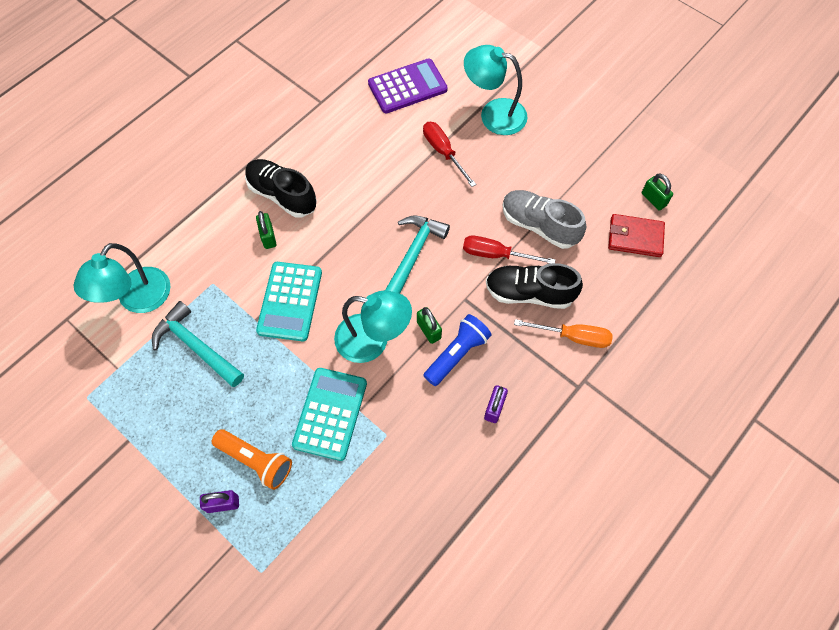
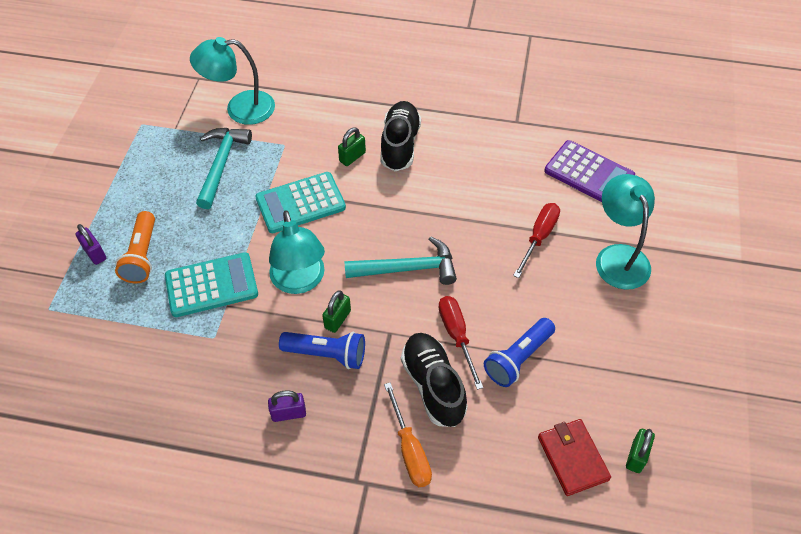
camera: 60 degrees right, 10 degrees down
(539, 225) = (518, 358): grey shoe -> blue flashlight

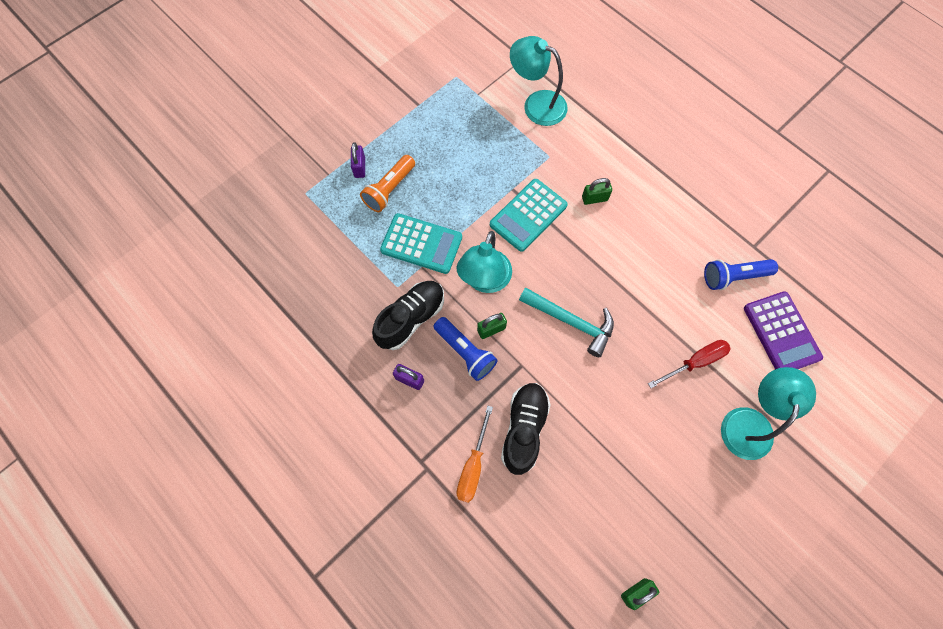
camera: 35 degrees right, 15 degrees up
(221, 164) = (492, 146): turquoise hammer -> none
(300, 203) = (528, 215): turquoise calculator -> turquoise calculator turned 60 degrees counterclockwise
(400, 145) = (640, 210): black shoe -> black shoe (411, 318)
(456, 336) = (569, 402): red screwdriver -> none
(518, 358) = (603, 451): blue flashlight -> blue flashlight (733, 277)
(572, 458) = (586, 558): red wallet -> none

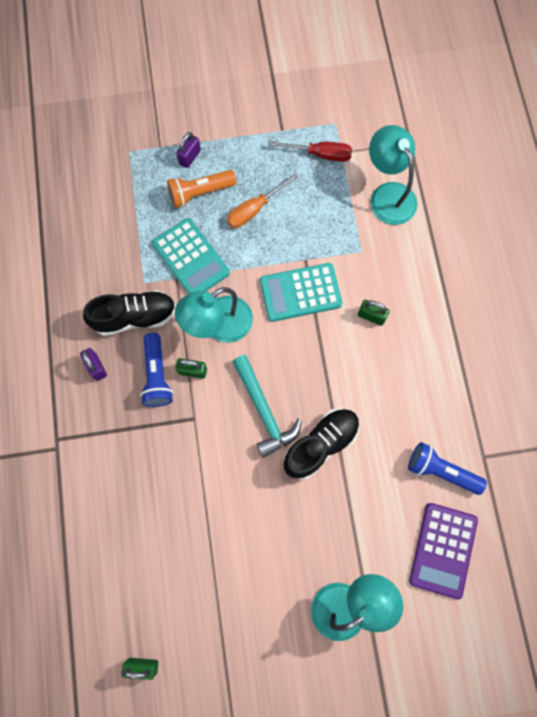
camera: 35 degrees right, 5 degrees up
(473, 466) = (93, 472): orange screwdriver -> orange screwdriver (254, 209)
(524, 429) = (155, 472): black shoe -> black shoe (321, 444)
(695, 362) = (343, 520): red screwdriver -> red screwdriver (320, 154)

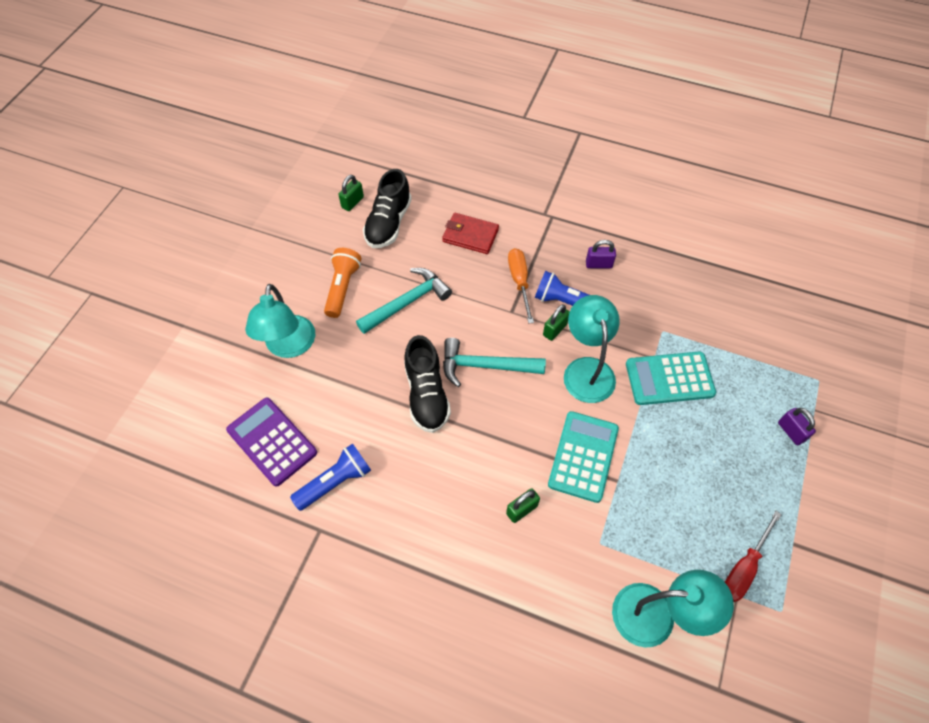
camera: 120 degrees right, 15 degrees down
(123, 508) = (470, 235): none -> red wallet
(135, 317) = (630, 309): black shoe -> black shoe (388, 223)
(200, 193) = (742, 421): orange flashlight -> orange flashlight (342, 288)
(236, 521) = (407, 302): none -> turquoise hammer
(254, 209) = (699, 462): orange screwdriver -> orange screwdriver (519, 282)

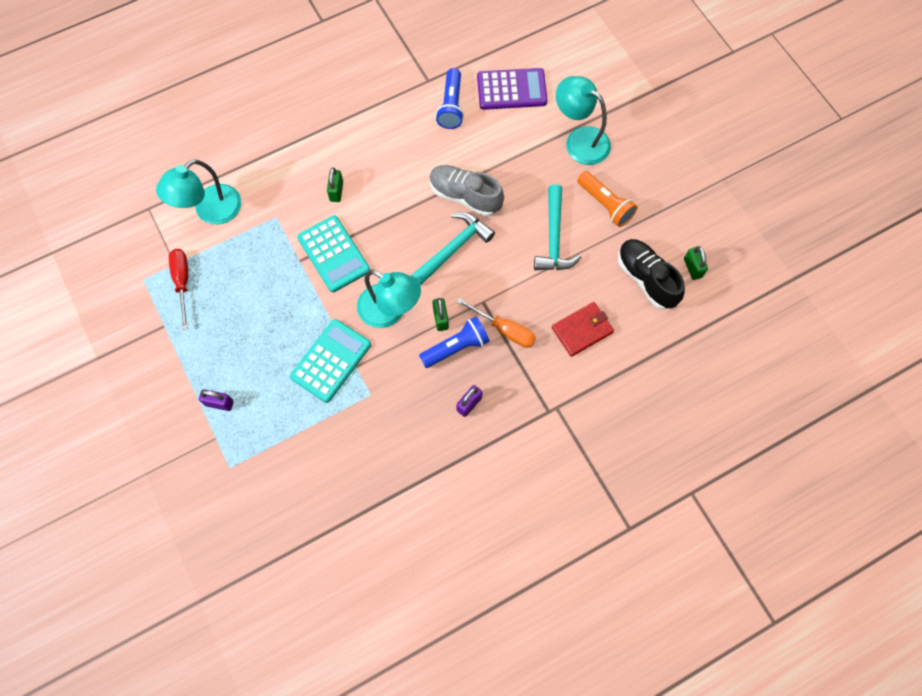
camera: 130 degrees right, 10 degrees up
(426, 395) = (465, 196): black shoe -> grey shoe

